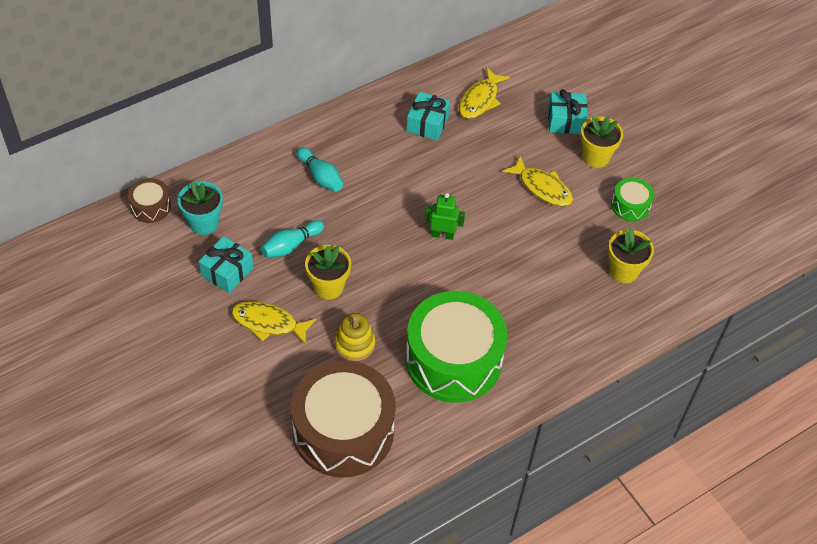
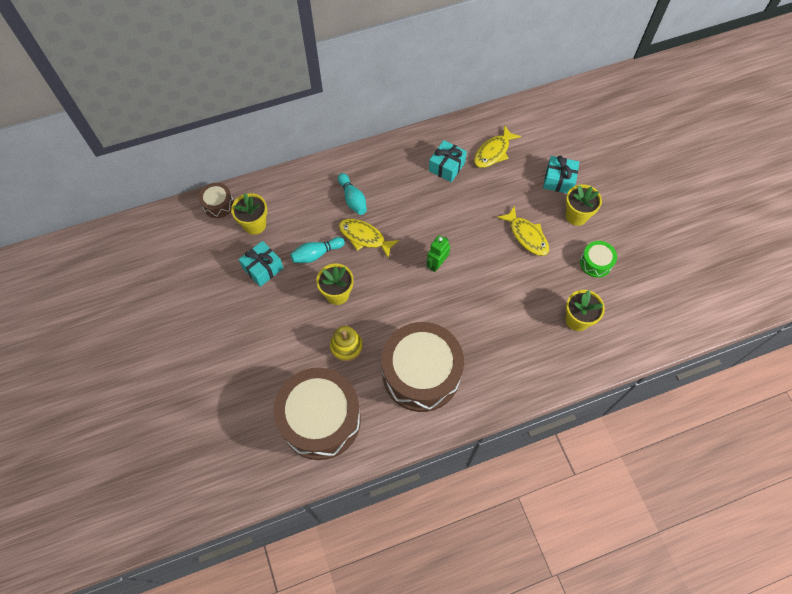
camera: 15 degrees right, 10 degrees up
(204, 223) = (255, 224): turquoise flower pot -> yellow flower pot
(268, 323) = (284, 317): yellow fish -> yellow fish (364, 237)
(442, 235) = (437, 264): green robot -> green robot turned 75 degrees counterclockwise
(453, 359) = (421, 373): green drum -> brown drum

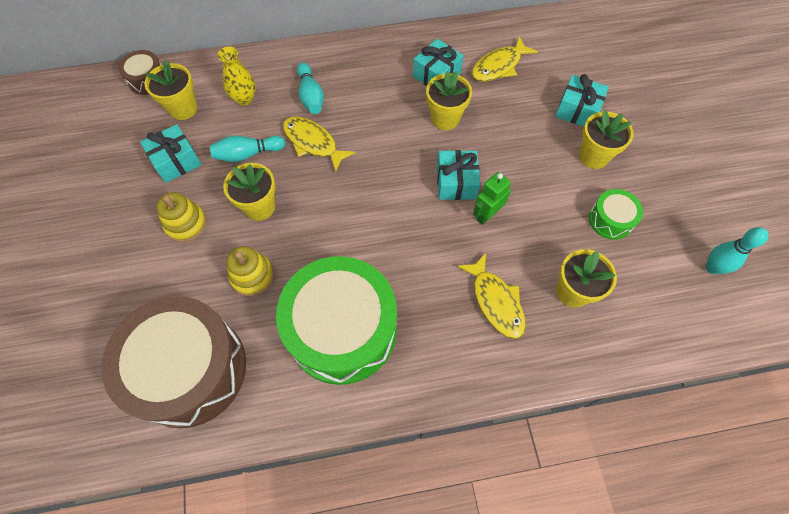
camera: 10 degrees right, 0 degrees up
(285, 316) = (186, 224): none -> yellow stacking toy
(301, 209) = (244, 99): none -> yellow vase
(421, 373) = (342, 329): brown drum -> green drum
(437, 264) = (397, 189): green robot -> green robot (486, 215)
(460, 202) = (445, 118): none -> yellow flower pot
(479, 252) = (456, 182): none -> turquoise gift
(526, 236) = (523, 171): yellow fish -> yellow fish (495, 301)
(671, 287) = (712, 268): none -> turquoise bowling pin

